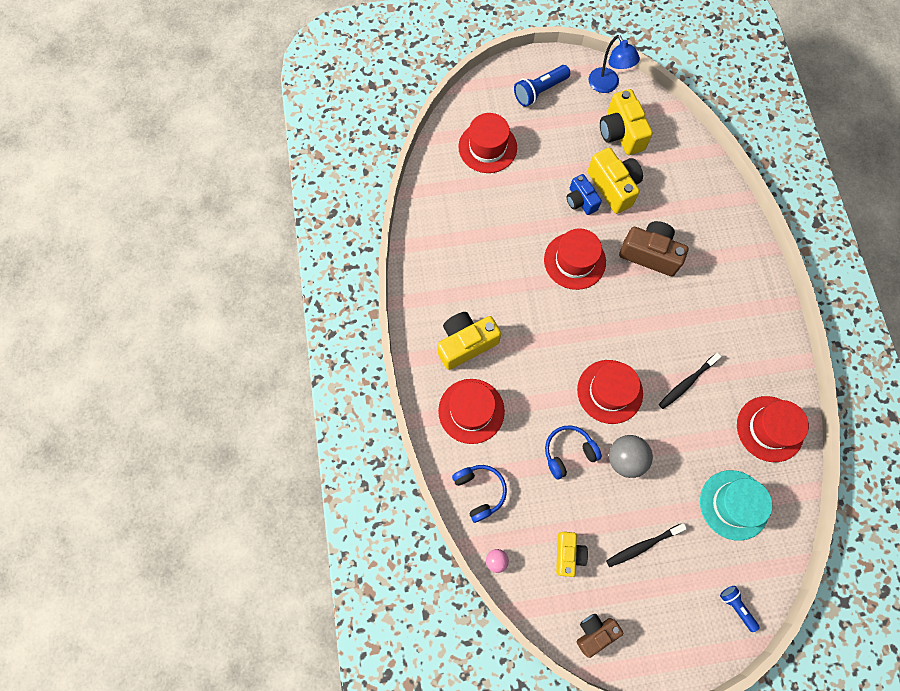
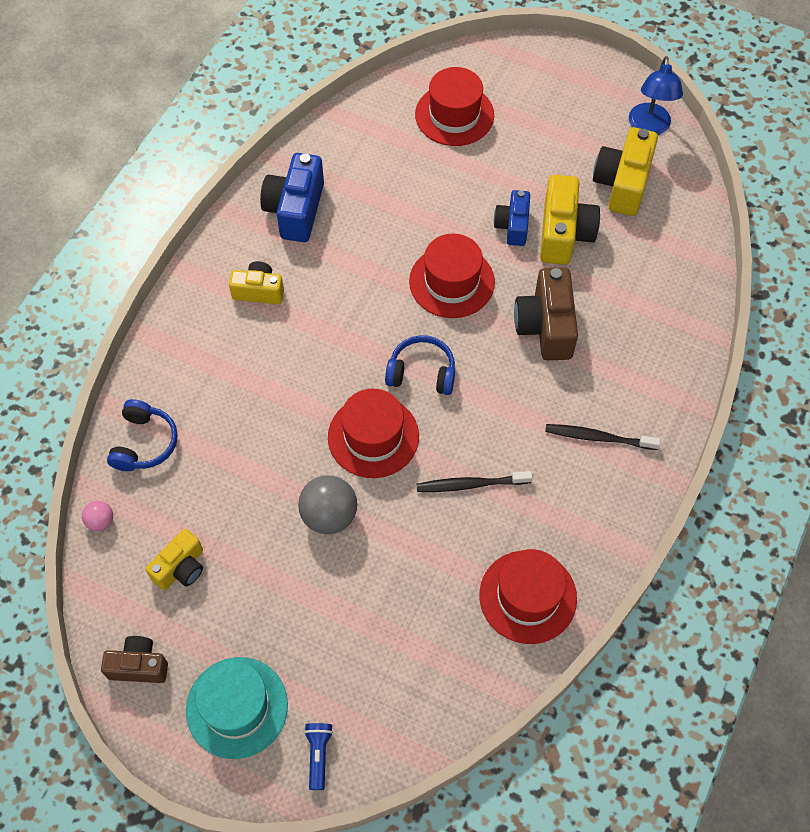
camera: 35 degrees right, 10 degrees down
(443, 274) = (295, 210): none -> blue camera
(465, 343) = (259, 291): yellow camera -> yellow camera, size x0.63
(471, 411) = (206, 360): red hat -> none
(539, 91) = (563, 91): blue flashlight -> none
(568, 452) = (272, 468): blue headphones -> blue headphones (422, 373)
(643, 546) = (269, 616): black toothbrush -> black toothbrush (598, 437)
(650, 254) = (546, 326): brown camera -> brown camera turned 150 degrees counterclockwise
(734, 505) = (412, 647): turquoise hat -> turquoise hat (237, 707)

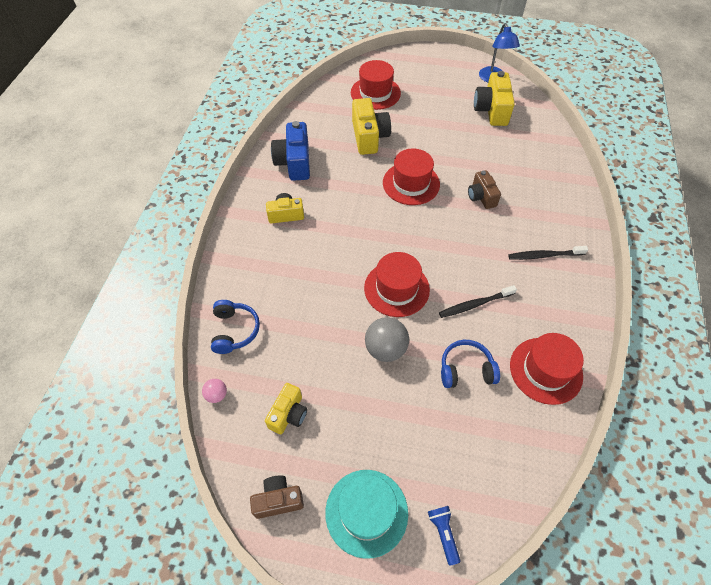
camera: 15 degrees left, 5 degrees down
(422, 373) = (413, 241): blue headphones -> blue headphones (466, 370)
(513, 226) = (436, 145): blue camera -> none
(546, 326) = (481, 197): brown camera -> brown camera, size x0.63
(564, 233) = (469, 143): yellow camera -> yellow camera (369, 137)

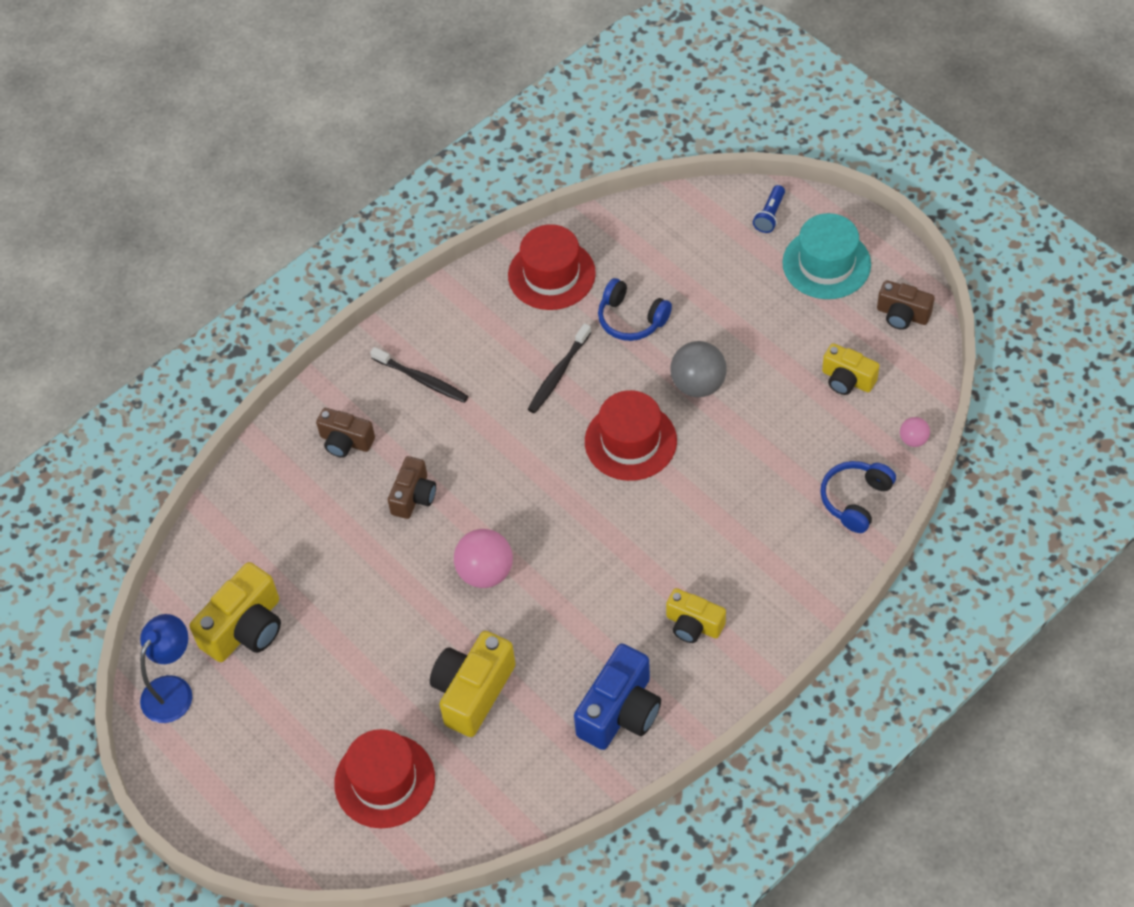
camera: 140 degrees left, 0 degrees up
(288, 414) = (847, 380): yellow camera -> yellow camera turned 120 degrees counterclockwise
(411, 183) = (485, 572): red hat -> pink ball
(475, 304) = (558, 374): black toothbrush -> black toothbrush turned 105 degrees clockwise
(543, 203) = (345, 441): none -> brown camera

